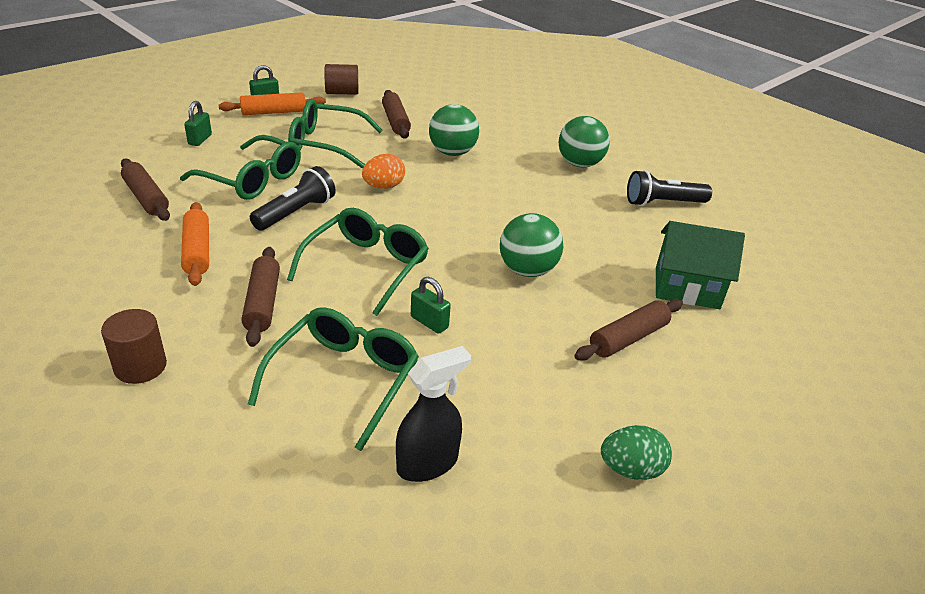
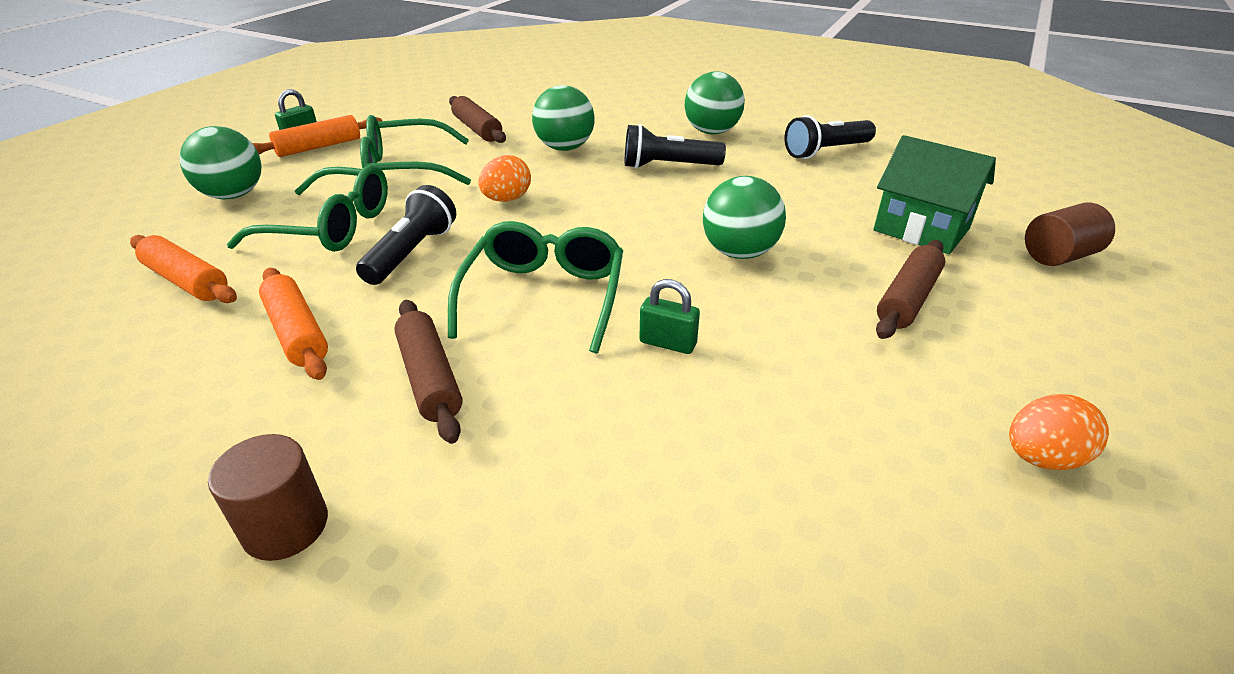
camera: 15 degrees left, 0 degrees up
(146, 198) = (187, 281): brown rolling pin -> orange rolling pin
(200, 139) = (233, 195): green padlock -> green ball
(342, 93) = (394, 112): brown cylinder -> brown cylinder (1058, 256)
(344, 379) = (606, 452): green glasses -> none
(428, 463) = (797, 537): black spray bottle -> none
(522, 187) = (668, 166): none -> black flashlight
(631, 469) = (1042, 458): green egg -> orange egg
(687, 288) = (921, 230): green house -> green house turned 45 degrees clockwise

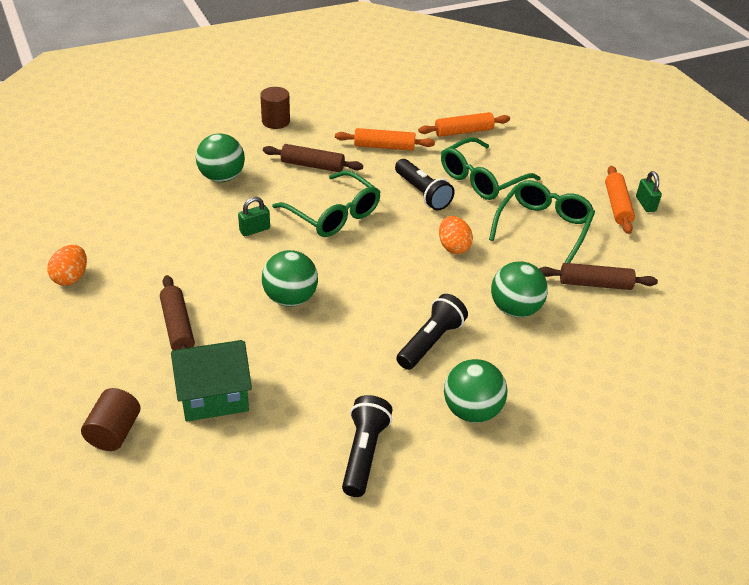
camera: 125 degrees right, 5 degrees up
(233, 195) = (558, 160): green ball -> green ball (222, 177)

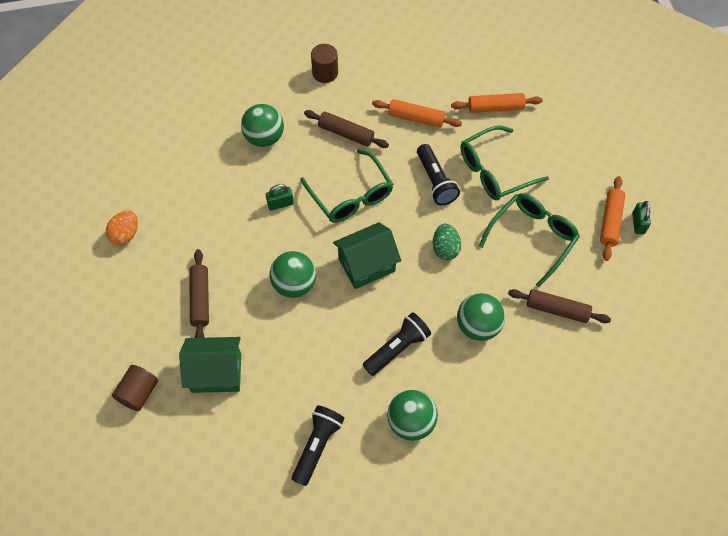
camera: 15 degrees right, 20 degrees up
(370, 271) = (366, 265): none -> green house
(453, 247) = (445, 249): orange egg -> green egg

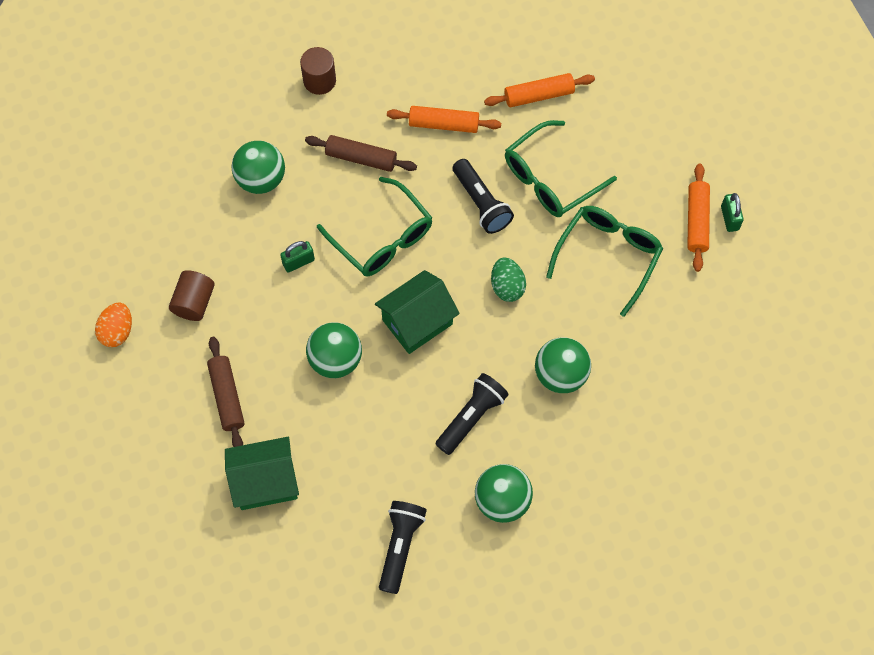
camera: 10 degrees left, 5 degrees up
(138, 393) = (179, 521): brown cylinder -> brown cylinder (194, 302)
(557, 310) = (649, 340): brown rolling pin -> none

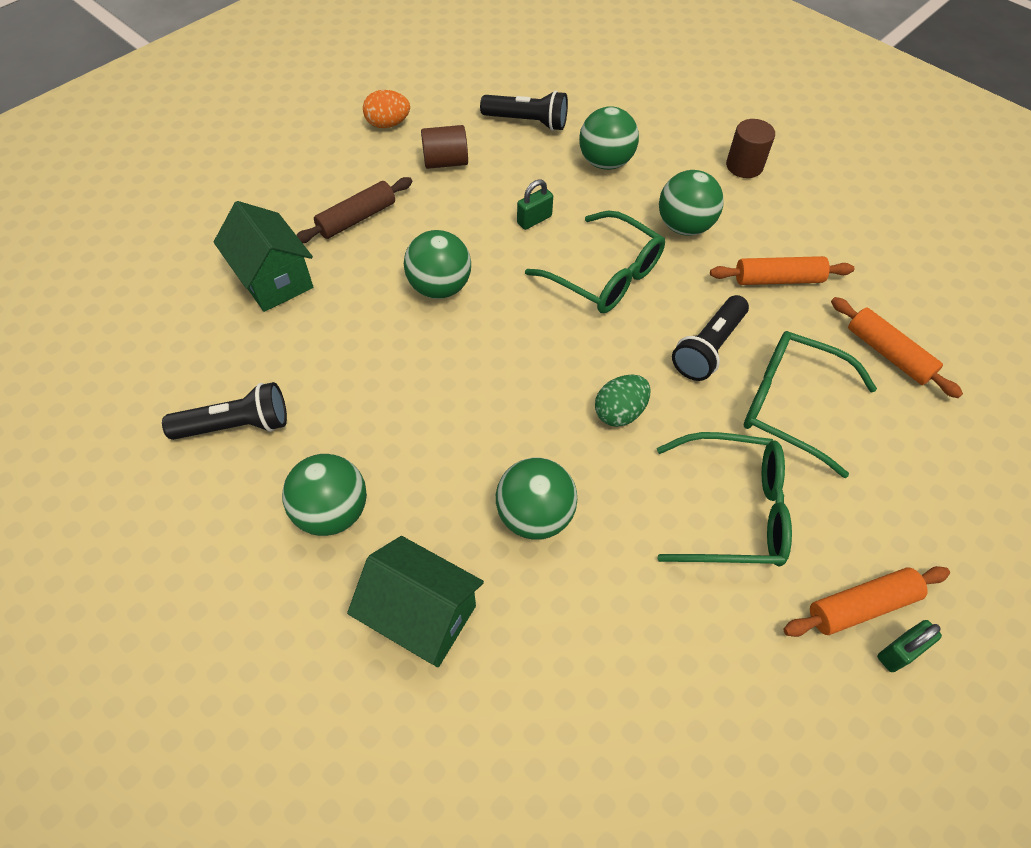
camera: 65 degrees right, 10 degrees down
(298, 262) = (534, 220): green padlock -> green padlock turned 75 degrees counterclockwise
(361, 158) = (684, 226): brown rolling pin -> green ball
(382, 238) = (605, 275): green glasses -> green glasses turned 75 degrees counterclockwise
(417, 322) = (523, 341): green house -> green house (422, 615)
(443, 124) = (778, 279): orange rolling pin -> orange rolling pin turned 75 degrees counterclockwise
(471, 417) = (430, 437): black flashlight -> black flashlight (527, 122)

